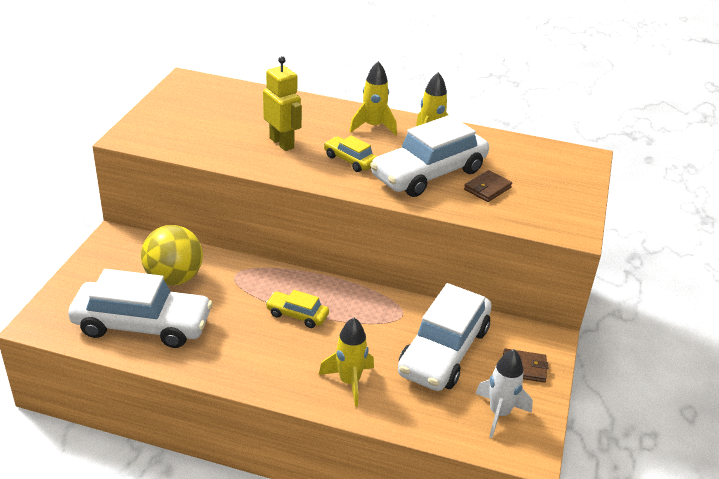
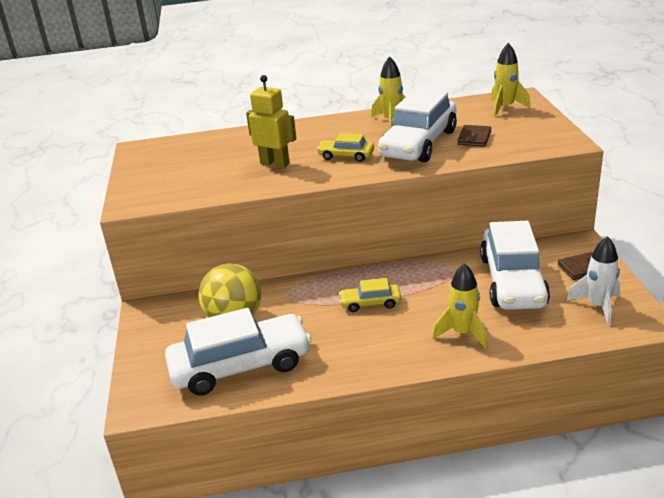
camera: 20 degrees left, 5 degrees down
(373, 126) = (338, 128): yellow rocket -> yellow rocket (505, 108)

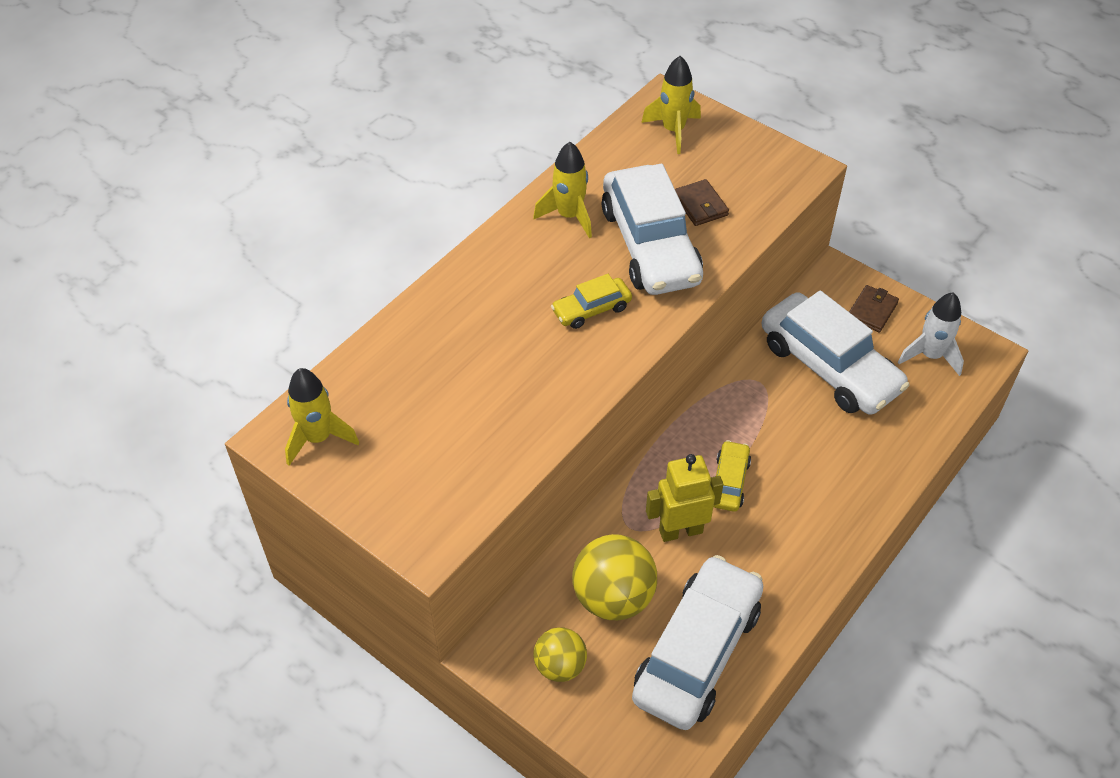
camera: 45 degrees left, 20 degrees up
(167, 331) = (560, 666): none -> yellow ball
(275, 163) = (520, 368): yellow robot -> yellow robot (680, 531)
(370, 303) = (729, 482): yellow car -> yellow car turned 150 degrees clockwise
(463, 333) = (855, 465): yellow rocket -> yellow rocket (318, 438)

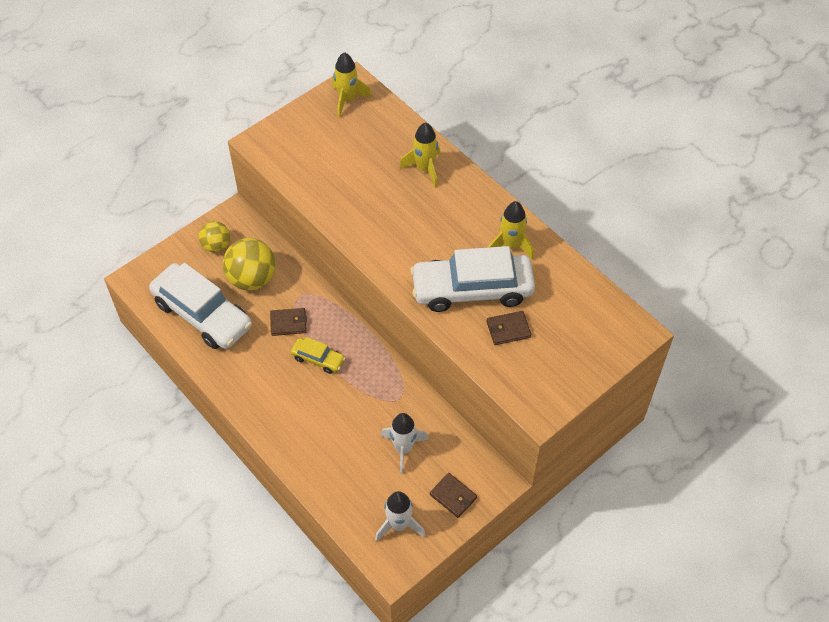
camera: 100 degrees right, 5 degrees up
(591, 309) = (417, 245): yellow car -> none
(673, 131) = (597, 329): yellow rocket -> yellow rocket (424, 169)
(680, 531) = (288, 323): yellow robot -> brown wallet
(829, 366) = (403, 449): white car -> white rocket

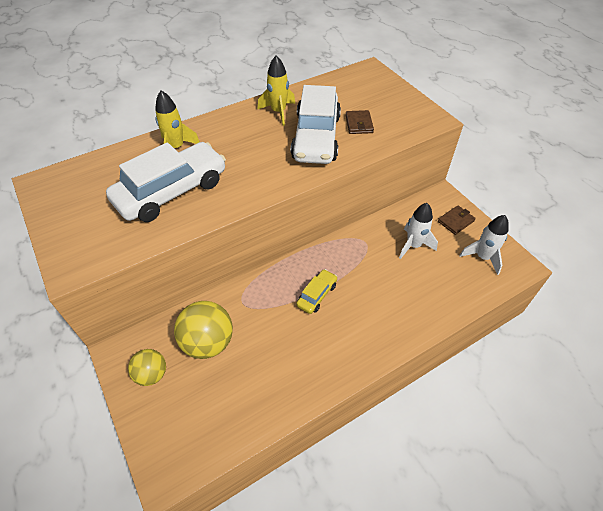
camera: 80 degrees left, 5 degrees down
(202, 314) = (239, 396): white car -> white car (172, 191)
(288, 323) = (271, 315): brown wallet -> none
(347, 100) = (59, 189): yellow rocket -> none

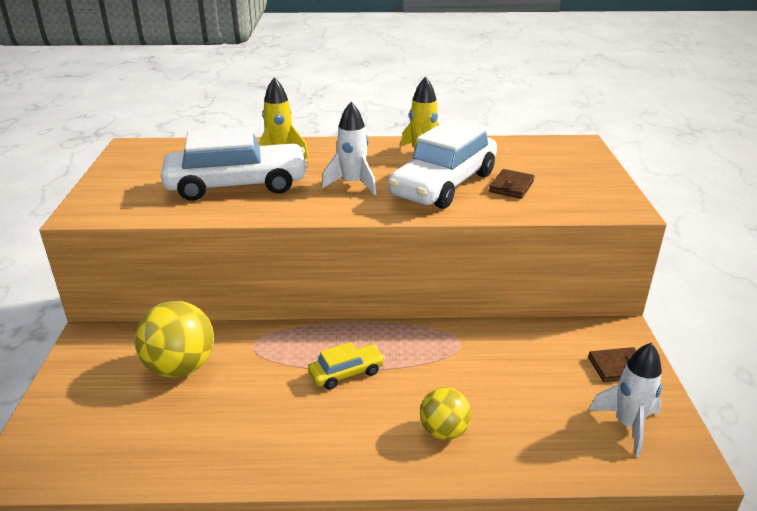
camera: 30 degrees right, 20 degrees down
(152, 374) = (98, 371): yellow ball -> yellow ball (444, 431)
(413, 245) = (527, 371): white rocket -> white rocket (353, 184)

